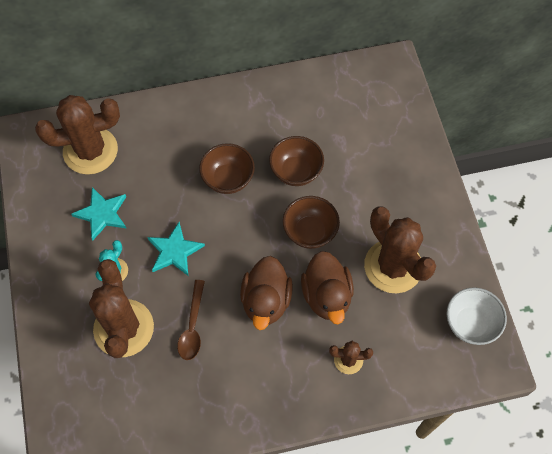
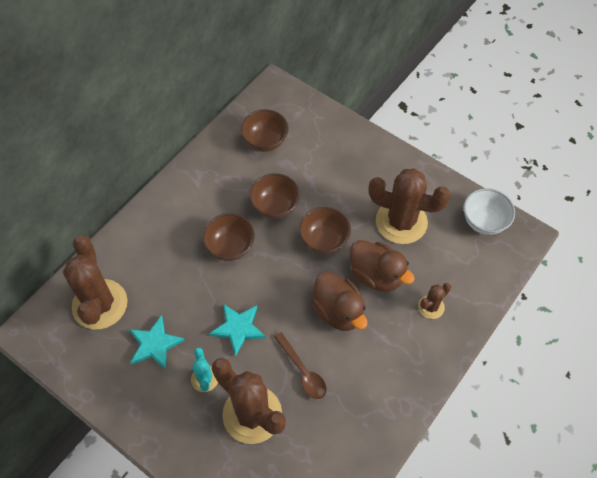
camera: 40 degrees left, 5 degrees down
(90, 151) = (100, 304): brown cactus -> brown cactus turned 45 degrees counterclockwise
(339, 108) = (265, 141): none -> brown bowl

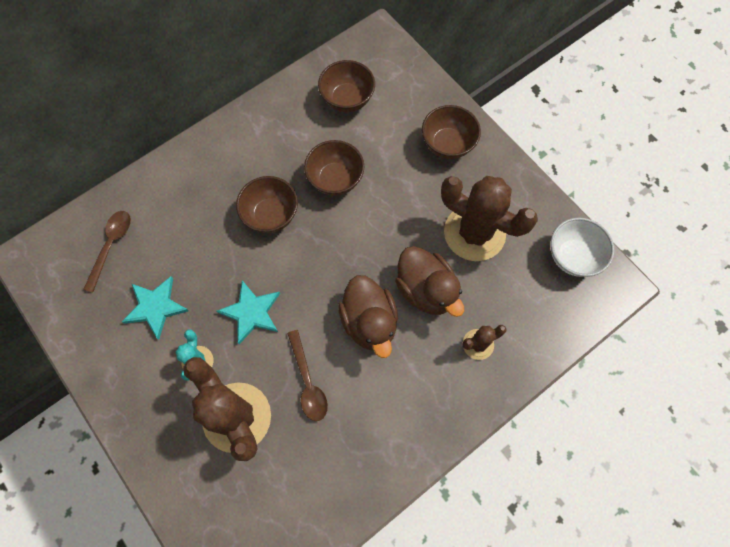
camera: 15 degrees right, 10 degrees up
(100, 304) = (111, 246): brown cactus -> brown spoon
(324, 240) = (378, 233): brown bowl -> brown bowl (447, 144)

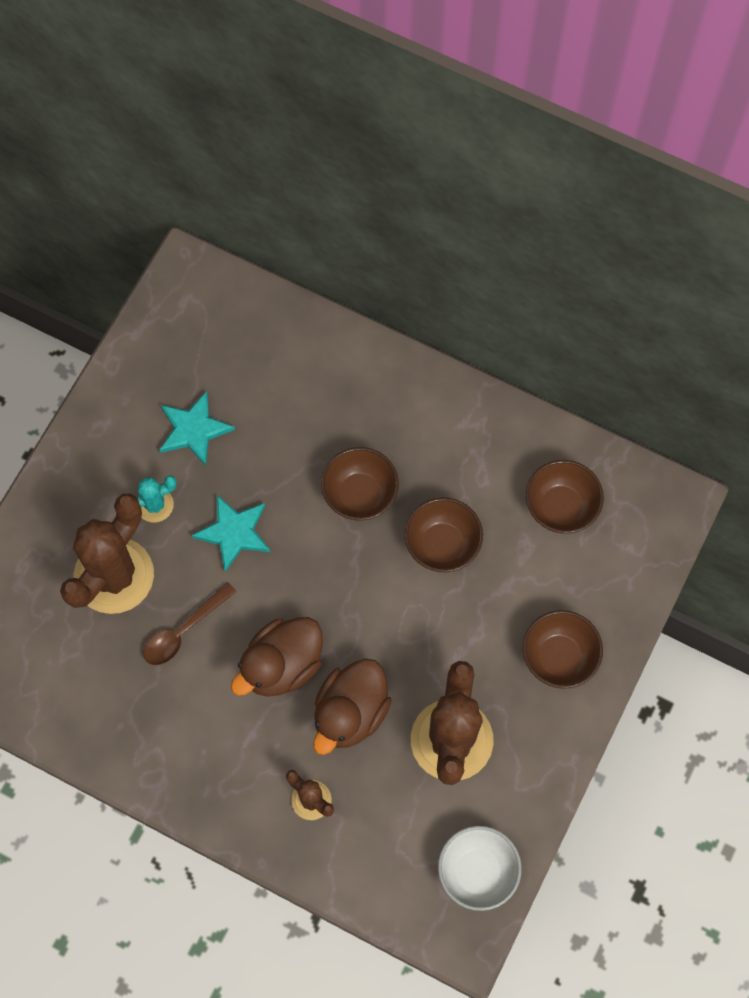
camera: 65 degrees right, 0 degrees up
(111, 246) = (240, 345): brown spoon -> none

